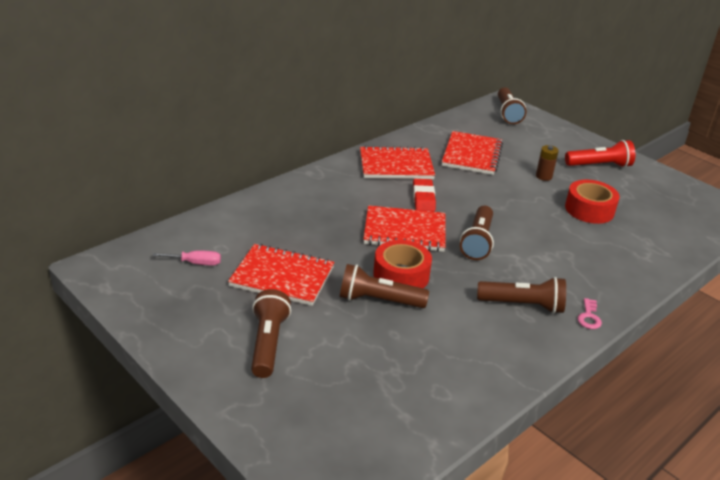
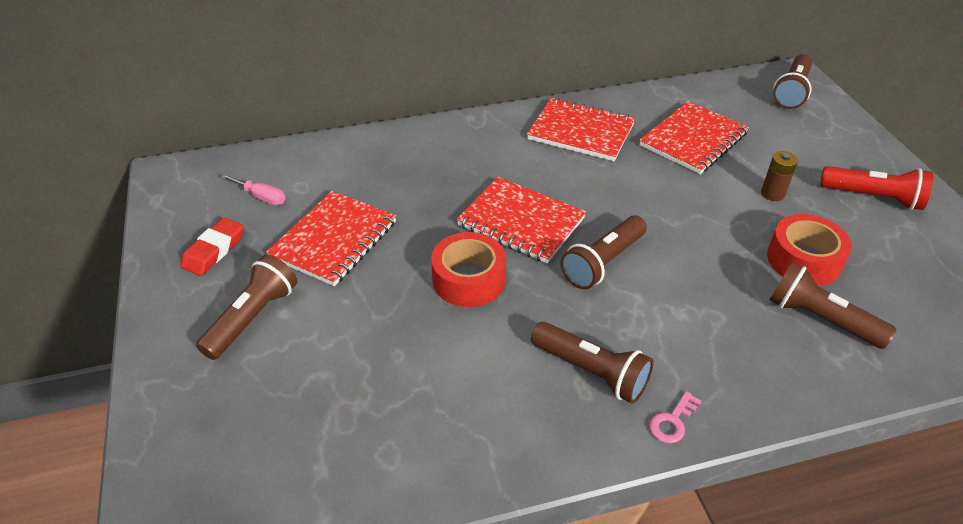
camera: 30 degrees right, 10 degrees up
(282, 277) = (334, 240): red notebook -> red notebook turned 75 degrees clockwise
(378, 301) = (415, 305): brown flashlight -> brown flashlight (820, 319)
(423, 198) = (580, 184): red eraser -> red eraser (214, 250)

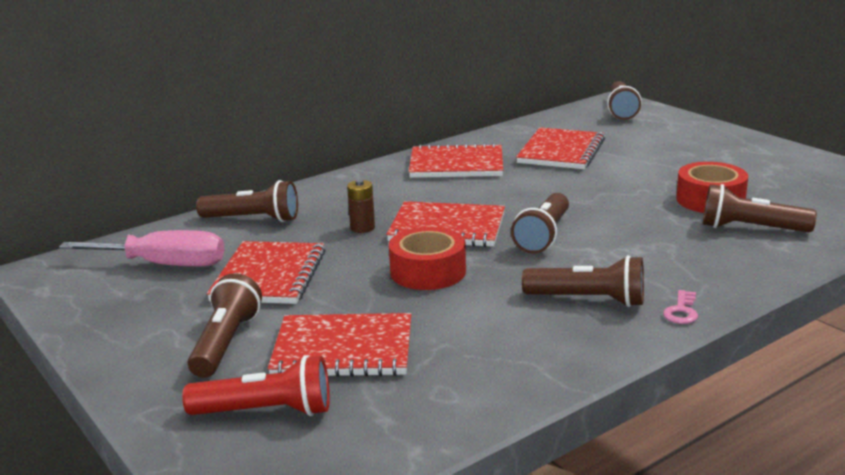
camera: 20 degrees left, 20 degrees down
(214, 250) = (142, 309): red eraser -> none
(261, 197) = (164, 265): pink screwdriver -> pink screwdriver, size x1.93
(338, 362) = (343, 350): none -> red notebook
(363, 157) = (253, 219): none -> brown flashlight
(772, 194) = (654, 169): brown battery -> brown battery (362, 228)
(873, 197) = (736, 156): red flashlight -> red flashlight (266, 411)

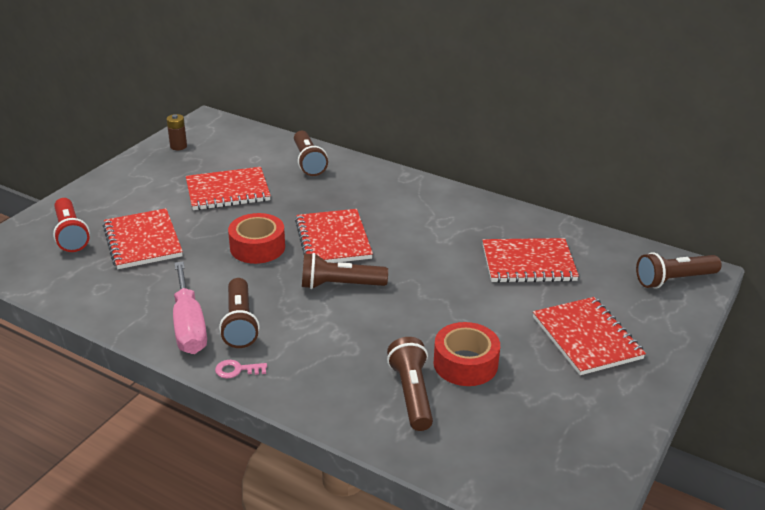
camera: 65 degrees right, 10 degrees up
(164, 265) = (229, 153): pink screwdriver -> pink screwdriver (189, 326)
(225, 343) = (140, 201): brown flashlight -> none
(362, 228) = (315, 205): brown battery -> brown battery (178, 146)
(456, 165) = (459, 217): red notebook -> red notebook (587, 338)

